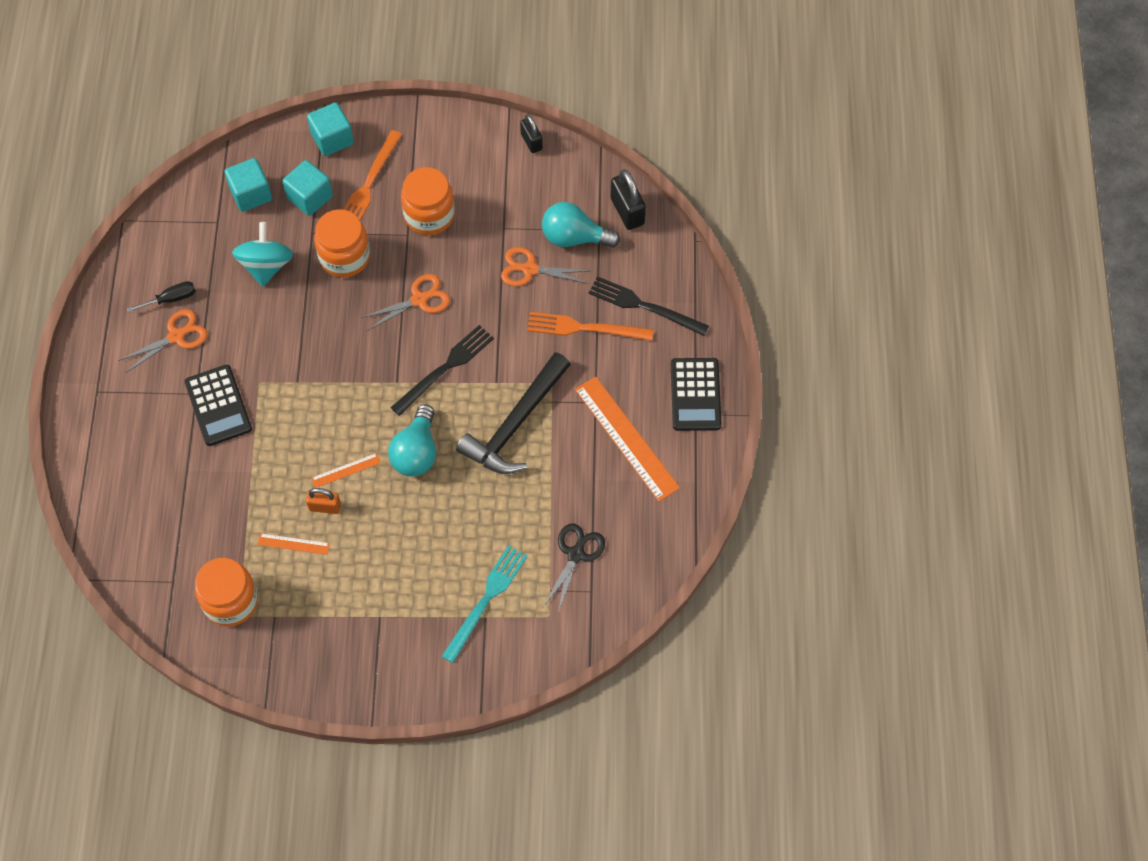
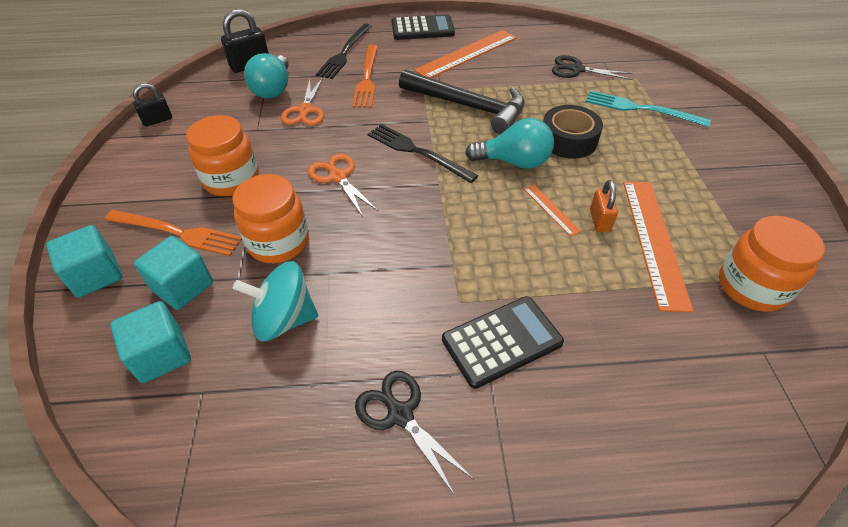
camera: 95 degrees left, 15 degrees down
(171, 299) = (335, 434): black screwdriver -> none
(177, 336) = (400, 414): orange scissors -> black scissors
(293, 544) = (654, 241): orange ruler -> orange ruler, size x2.14
(442, 510) = (568, 140): none -> black tape

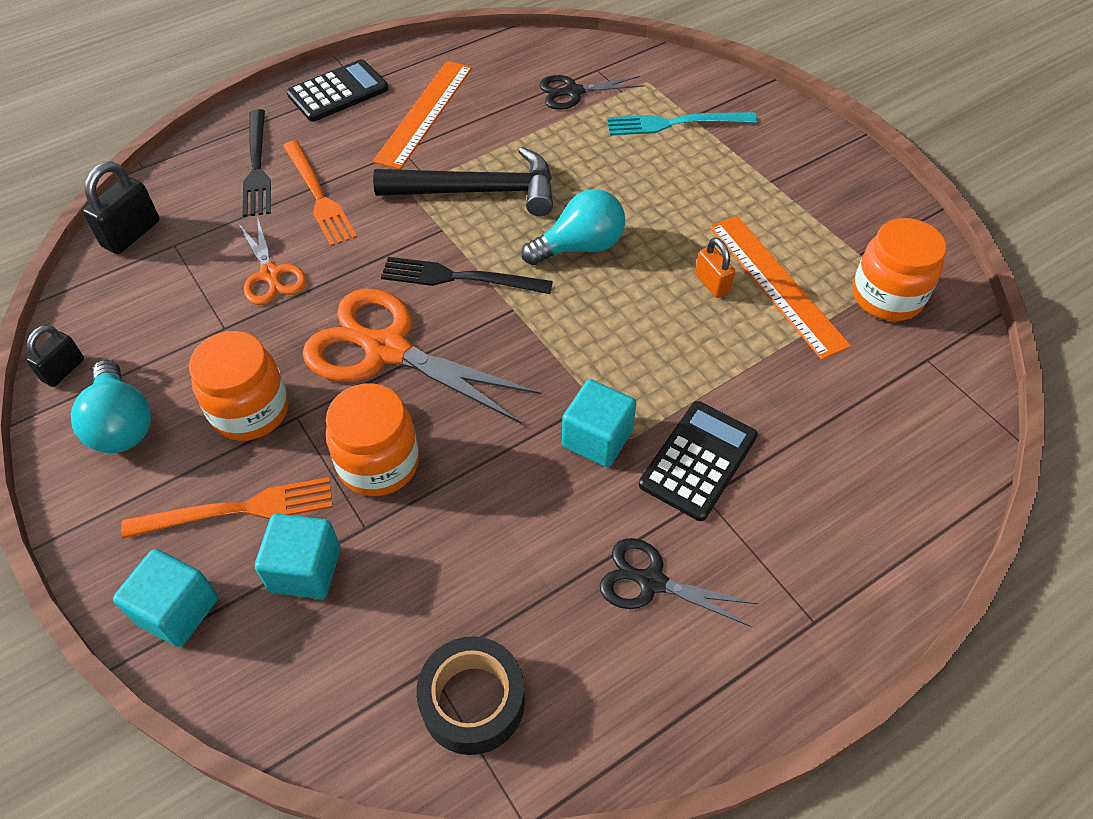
camera: 30 degrees left, 5 degrees up
(161, 355) = (349, 655): turquoise cube -> turquoise cube (597, 438)
(273, 89) = (198, 259): turquoise light bulb -> turquoise light bulb (122, 424)
(284, 319) = (458, 547): turquoise spinning top -> none
(337, 176) = (386, 350): orange scissors -> orange scissors, size x1.84
(551, 209) = (656, 291): orange ruler -> none
(568, 140) = (622, 195): black tape -> black tape (473, 701)

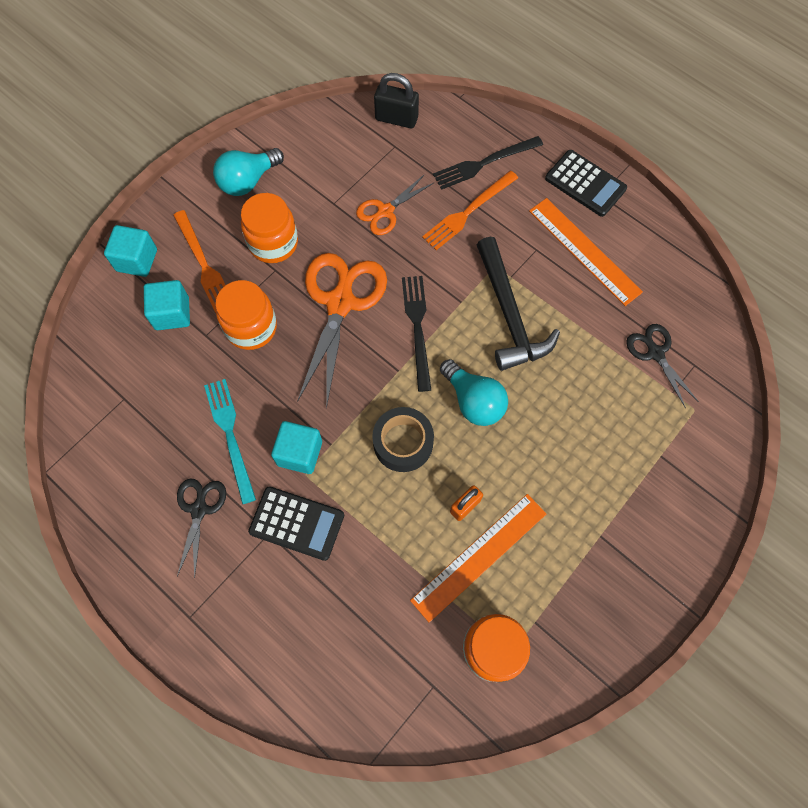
camera: 75 degrees right, 15 degrees up
(63, 370) = (279, 134): black padlock -> none
(425, 113) = (584, 251): orange ruler -> orange ruler turned 45 degrees clockwise
(473, 701) = (108, 426): black tape -> black tape (403, 443)
(675, 123) = (646, 444): turquoise fork -> turquoise fork (230, 435)

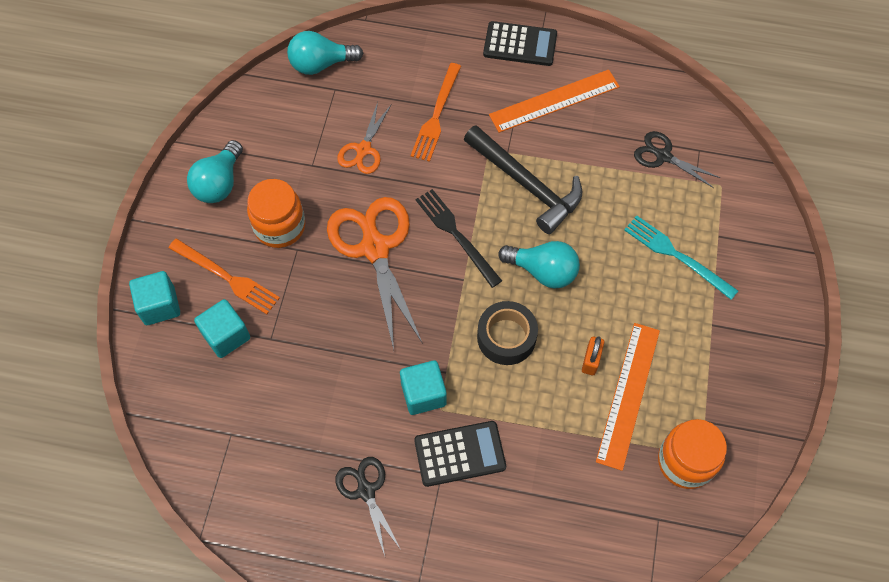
camera: 30 degrees left, 5 degrees down
(230, 435) = (352, 412): turquoise fork -> turquoise fork (676, 255)
(251, 327) = (308, 310): orange jar -> none
(396, 118) = (321, 64): black padlock -> turquoise light bulb
(484, 163) = (423, 67): black fork -> none
(584, 251) = (554, 101): orange ruler -> orange ruler turned 45 degrees counterclockwise

